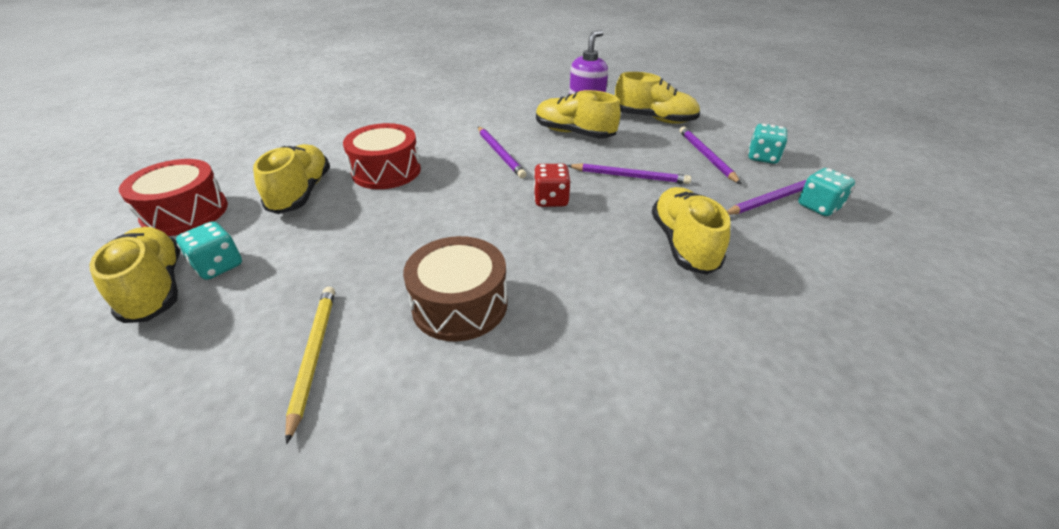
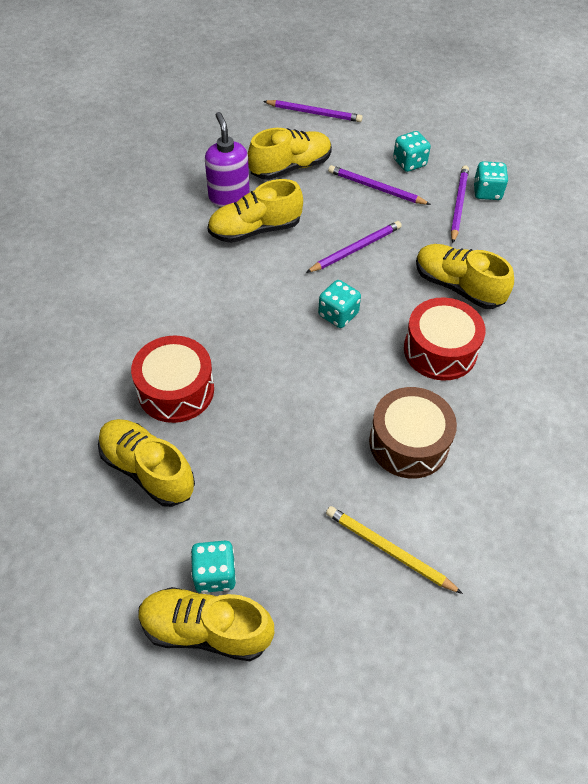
camera: 50 degrees left, 15 degrees up
(185, 213) = (88, 575): red drum -> red drum (440, 350)
(500, 153) = (234, 298): purple pencil -> purple pencil (314, 113)
(551, 200) = (338, 315): red dice -> turquoise dice

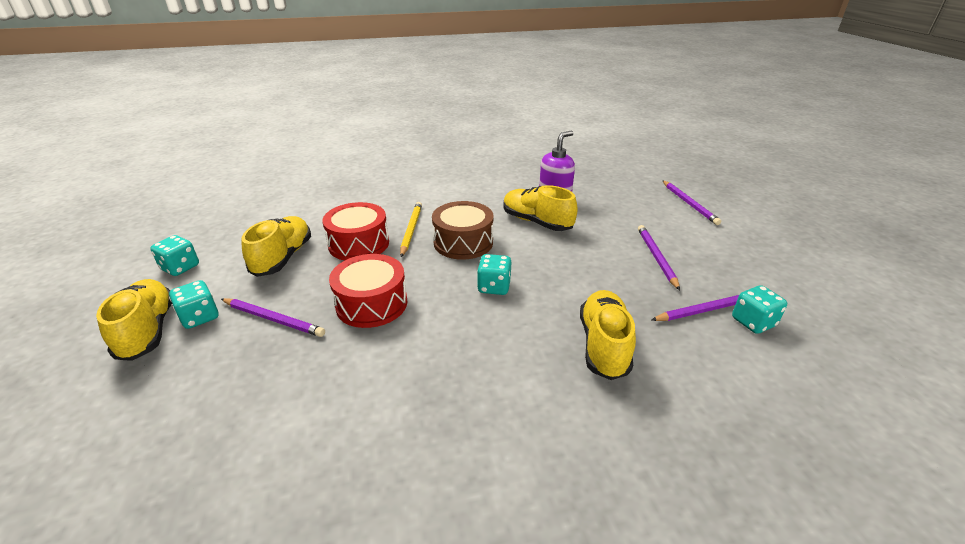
camera: 60 degrees right, 20 degrees down
(290, 167) = (618, 214): yellow shoe -> none
(355, 249) = (575, 271): purple pencil -> purple pencil (273, 319)
(388, 550) = (250, 408): yellow pencil -> yellow pencil (411, 230)
(408, 443) = (383, 378): brown drum -> brown drum (463, 242)
(409, 163) = (713, 264): turquoise dice -> turquoise dice (180, 267)
(440, 350) = (511, 361): red drum -> red drum (371, 304)

